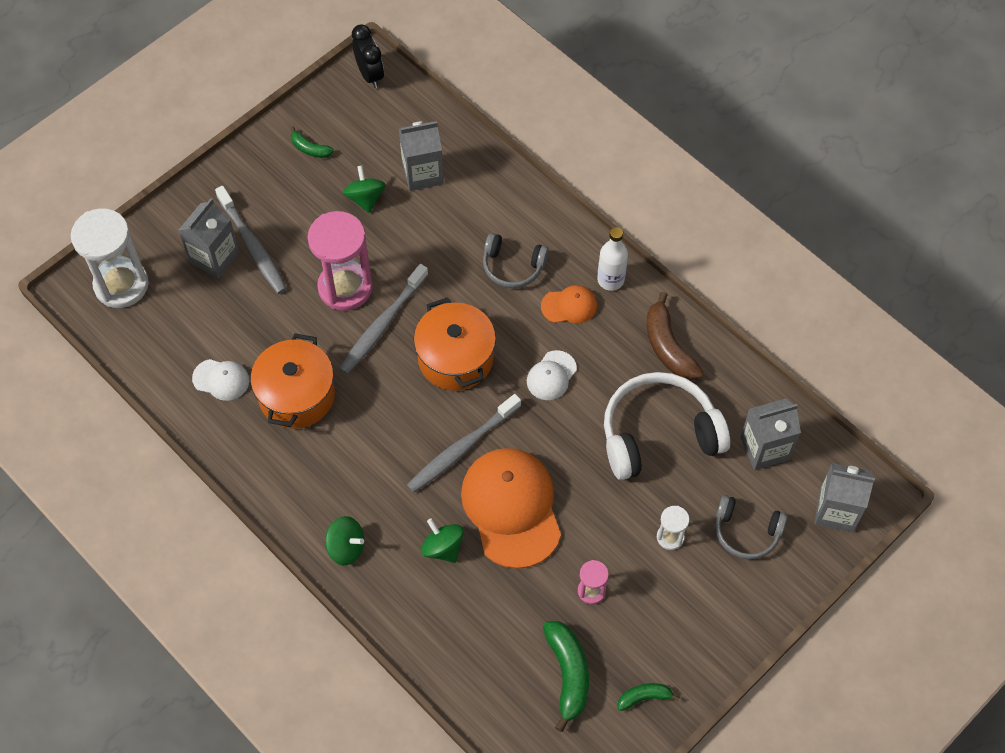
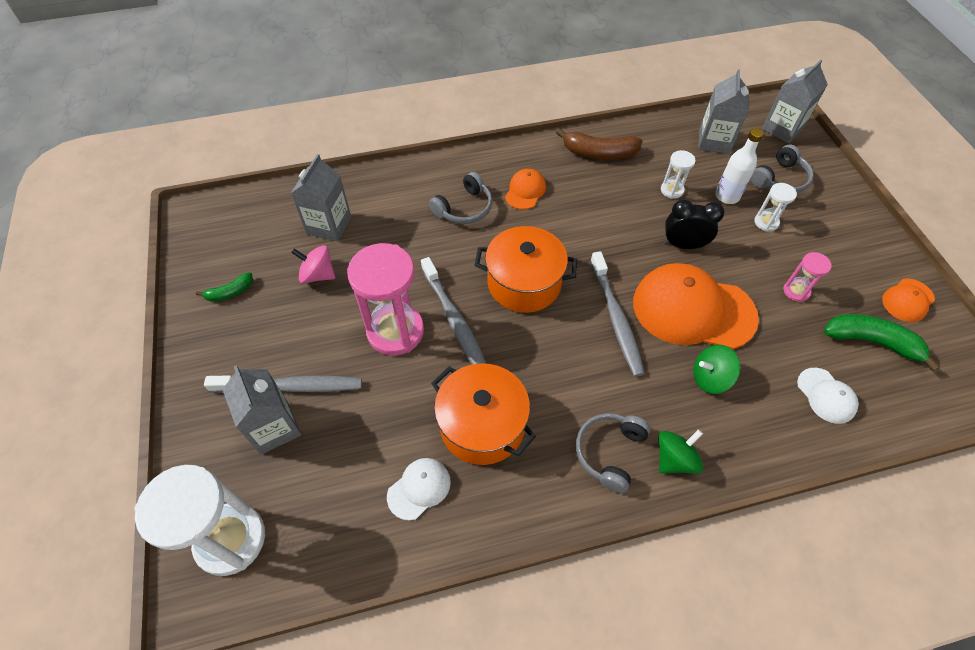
camera: 60 degrees left, 5 degrees down
(325, 497) = (609, 452): none -> grey headphones
(365, 198) = (318, 275): green spinning top -> pink spinning top
(370, 75) = (201, 217): black clock -> black clock (683, 245)
(551, 375) = (581, 229): white cap -> white cap (826, 395)
(610, 280) = (519, 158): white bottle -> white bottle (727, 196)
(644, 697) = (907, 300): green banana -> orange cap
(658, 434) = (672, 190): white headphones -> white hourglass

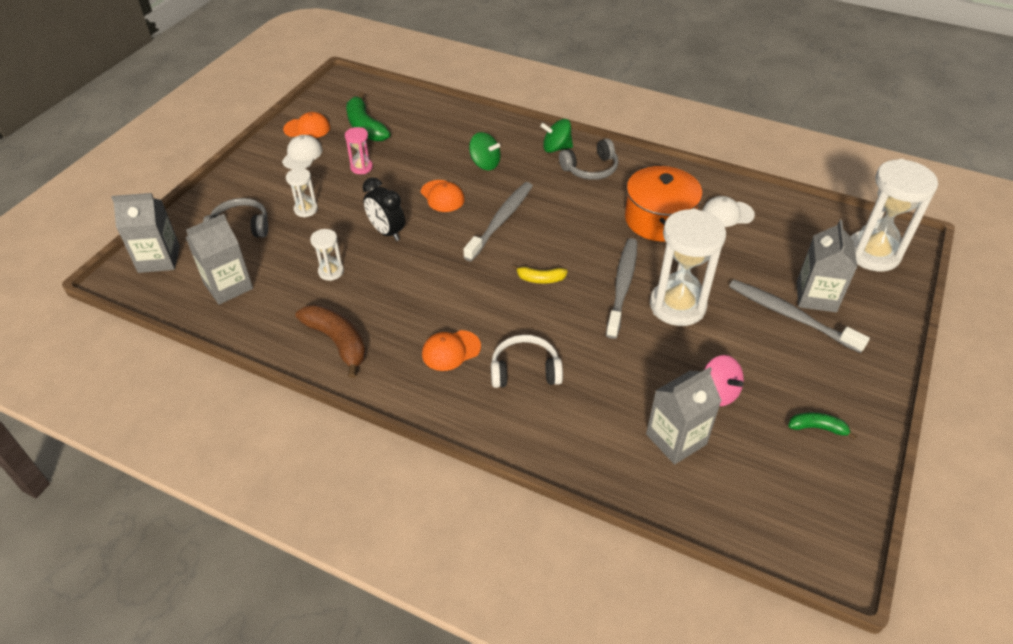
camera: 140 degrees left, 10 degrees down
(395, 331) = (677, 306): pink hourglass -> white hourglass
(464, 208) = (525, 370): grey headphones -> white headphones
(524, 283) = (540, 279): orange pot -> yellow banana
(693, 309) = (442, 196): orange cap -> orange cap, size x0.47
(727, 196) = (299, 241): white bottle -> none
(826, 395) = (432, 124): white cap -> white cap (302, 155)

